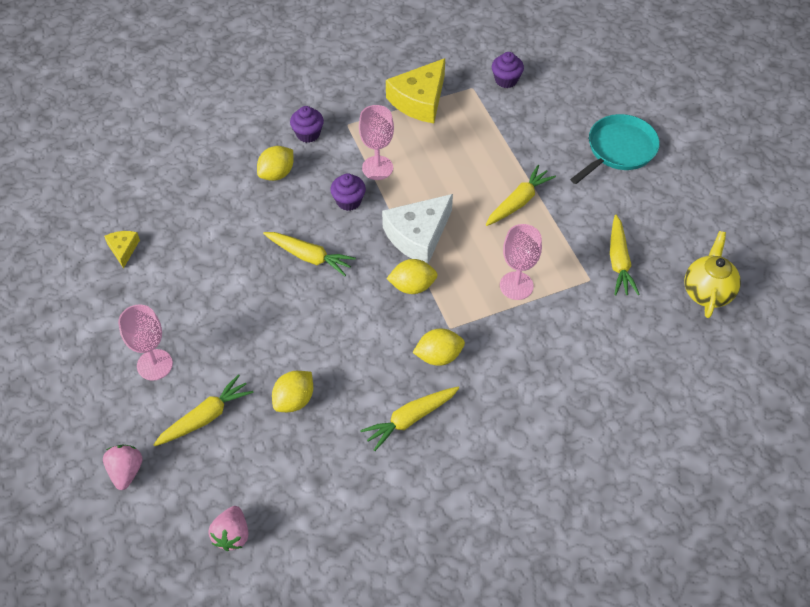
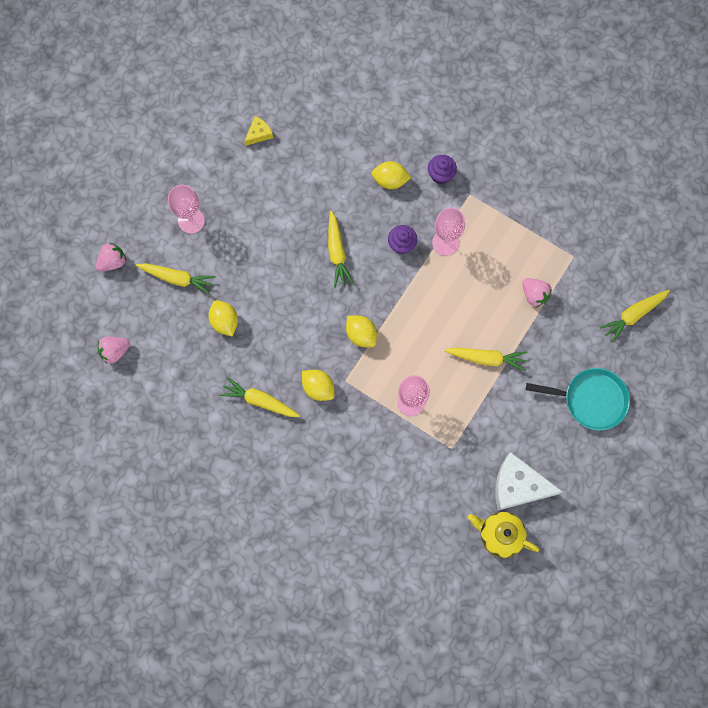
camera: 55 degrees right, 20 degrees up
(294, 400) = (225, 322): yellow lemon -> yellow lemon turned 60 degrees clockwise
(418, 235) = (406, 310): white cheese -> white cheese (518, 486)
(419, 100) = (531, 227): yellow cheese -> none
(485, 133) = (534, 295): none -> pink strawberry
(506, 80) = (600, 275): purple cupcake -> none
(619, 261) = (482, 459): yellow carrot -> yellow carrot (633, 315)
(707, 292) = (499, 535): yellow teapot -> yellow teapot turned 135 degrees counterclockwise

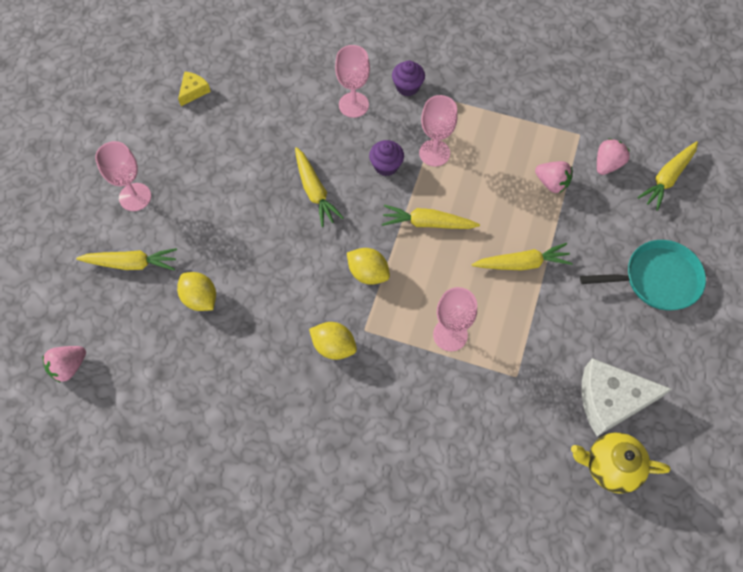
camera: 15 degrees left, 10 degrees down
(113, 262) = (48, 263): pink strawberry -> pink strawberry (607, 164)
(260, 401) = (265, 380): yellow carrot -> yellow carrot (427, 223)
(390, 180) = (353, 105): yellow lemon -> pink goblet

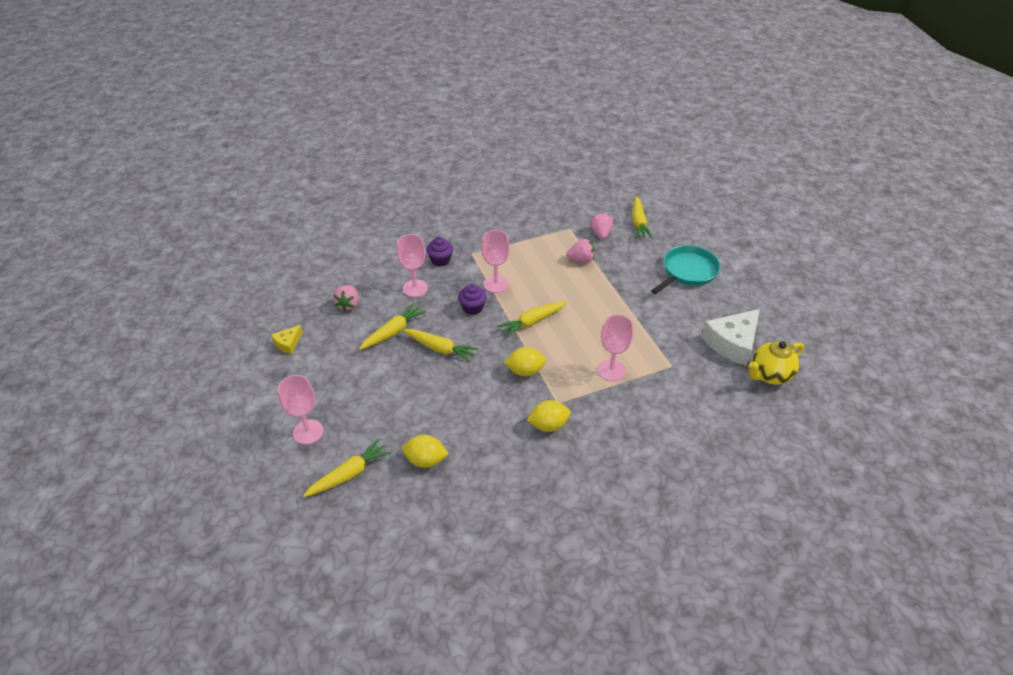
camera: 40 degrees left, 20 degrees down
(69, 367) = (368, 574): pink strawberry -> pink strawberry (349, 305)
(193, 91) = (288, 343): yellow cheese -> yellow cheese turned 135 degrees counterclockwise
(522, 263) = (610, 308): yellow carrot -> yellow carrot (393, 332)

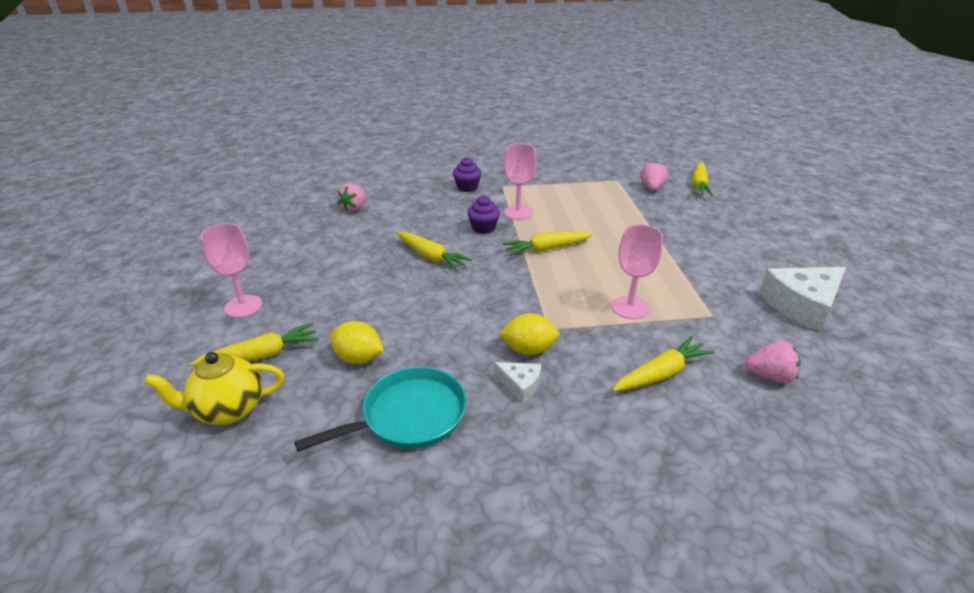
camera: 15 degrees right, 10 degrees down
(288, 343) = (275, 229): yellow cheese -> none
(393, 332) = (387, 235): yellow carrot -> yellow carrot (661, 374)
(415, 288) = (429, 205): pink goblet -> none
(525, 371) = (520, 291): yellow lemon -> none
(552, 457) = (520, 385): none -> white cheese
(581, 260) = (622, 205): pink strawberry -> pink strawberry (769, 376)
(688, 271) = (751, 231): turquoise pan -> turquoise pan (409, 416)
(769, 375) = (854, 348): yellow teapot -> yellow teapot (228, 410)

